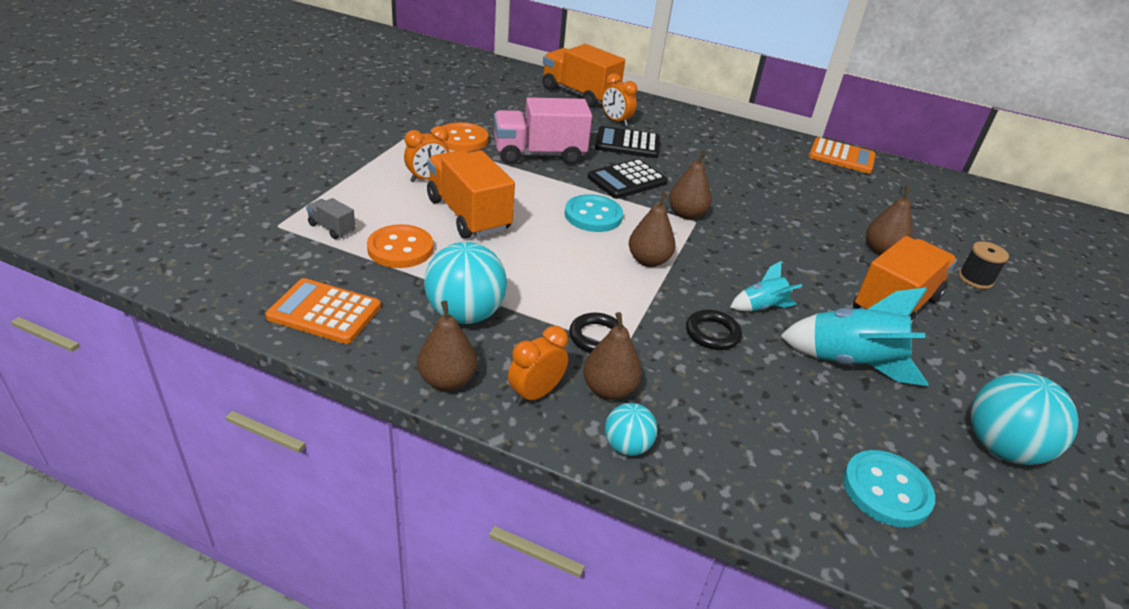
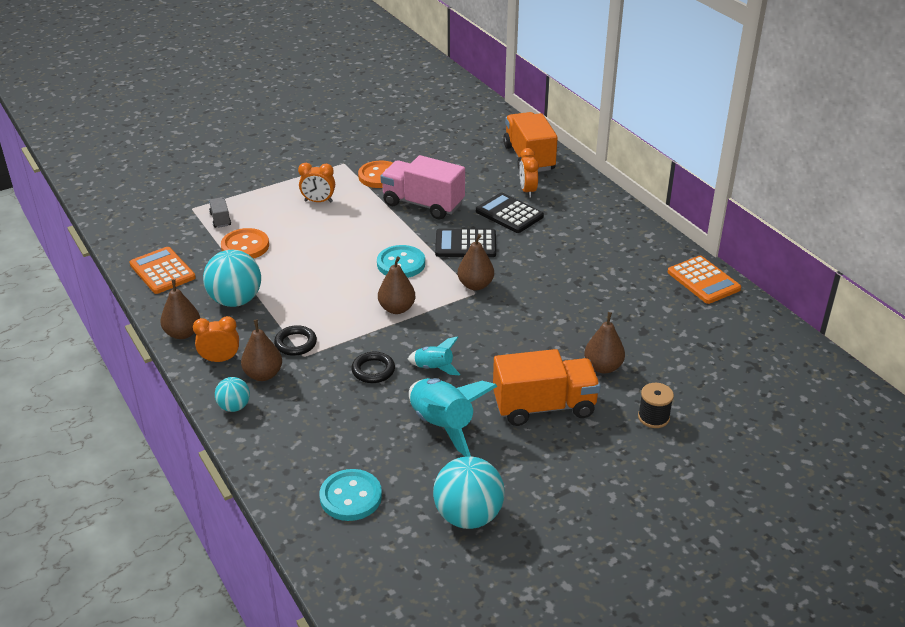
camera: 40 degrees right, 0 degrees up
(468, 215) = (314, 236): orange truck -> none

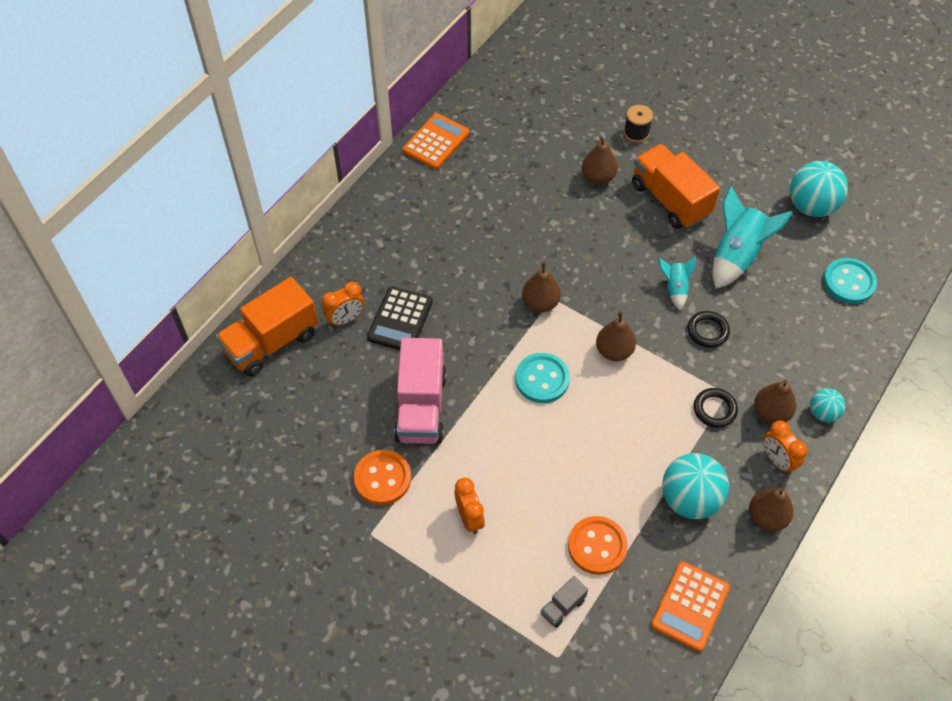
camera: 115 degrees left, 20 degrees up
(465, 244) = (477, 337): black calculator -> none

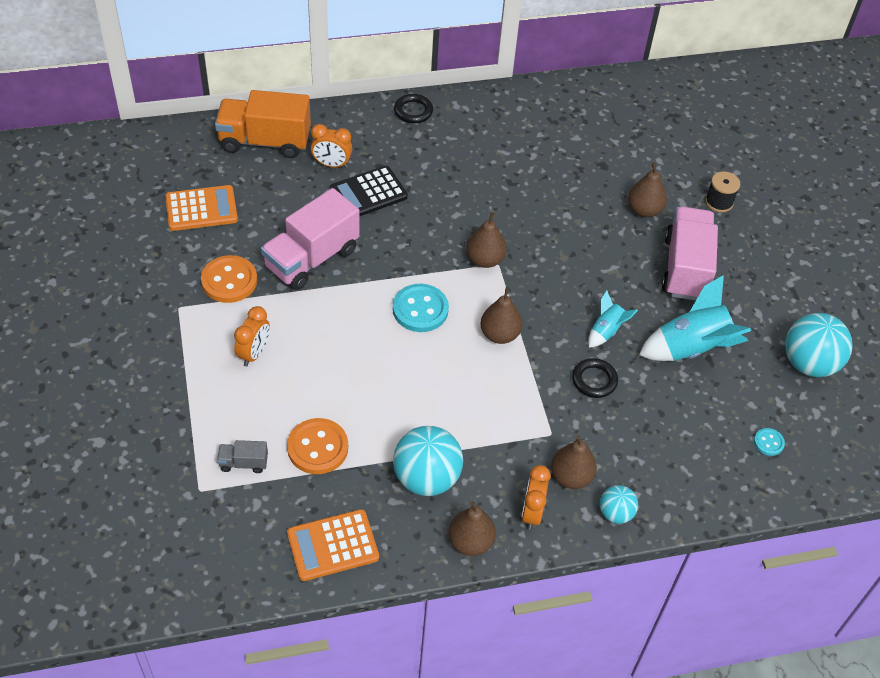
camera: 40 degrees right, 5 degrees down
(436, 142) = (545, 98): orange calculator -> orange calculator (201, 209)
(670, 200) = (685, 268): orange truck -> pink truck
(714, 409) = (527, 436): black ring -> black ring (413, 111)
(849, 282) = (768, 442): turquoise button -> turquoise button, size x0.51

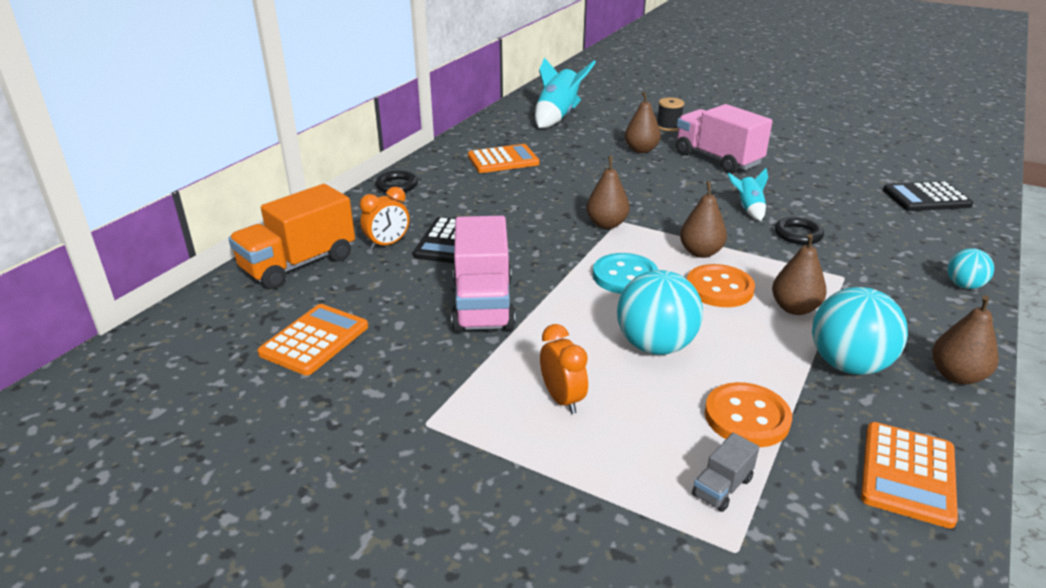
camera: 45 degrees left, 20 degrees down
(229, 281) = (438, 368): orange button -> orange button (719, 288)
(523, 139) = (503, 160): none -> orange calculator
(532, 512) = (937, 325): orange clock -> none
(571, 477) = (904, 288): brown pear -> brown pear (794, 308)
(691, 348) = (801, 187): turquoise rocket -> turquoise rocket (558, 117)
(768, 442) = (926, 198): turquoise button -> black calculator
(809, 363) = (857, 157): turquoise ball -> turquoise ball (655, 346)

